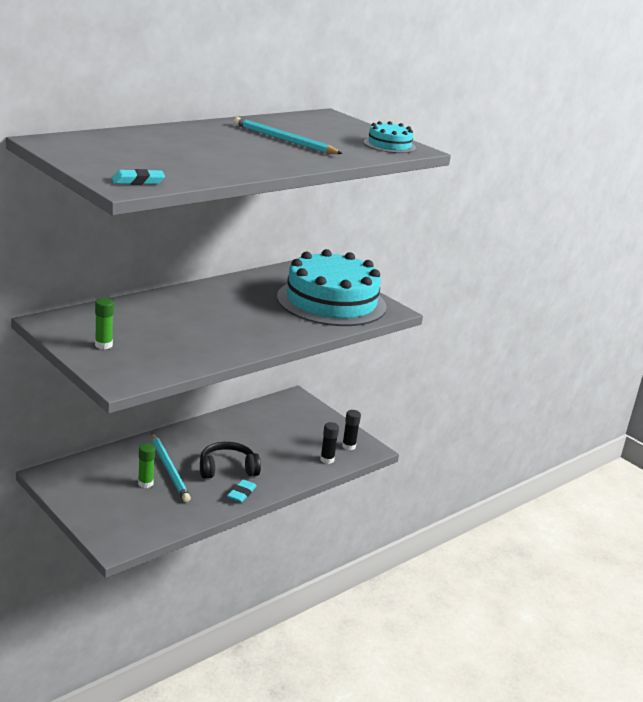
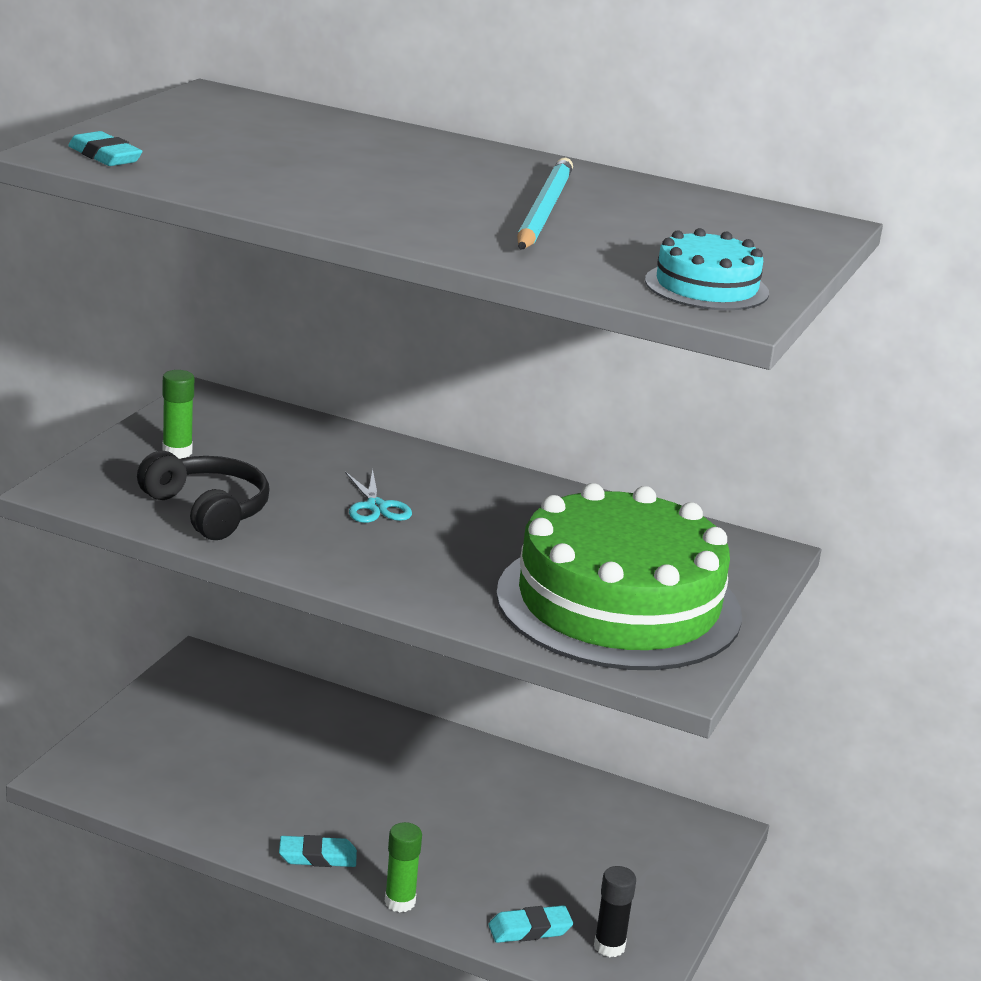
camera: 65 degrees right, 0 degrees up
(145, 483) = (258, 752): green glue stick -> green glue stick (400, 902)
(169, 469) = (320, 762): turquoise pencil -> none
(207, 319) = (376, 507): none -> turquoise scissors
(227, 469) = (380, 820): black headphones -> black headphones (207, 510)
(327, 460) = (530, 929): black glue stick -> turquoise eraser
(331, 302) = (618, 604): turquoise cake -> green cake

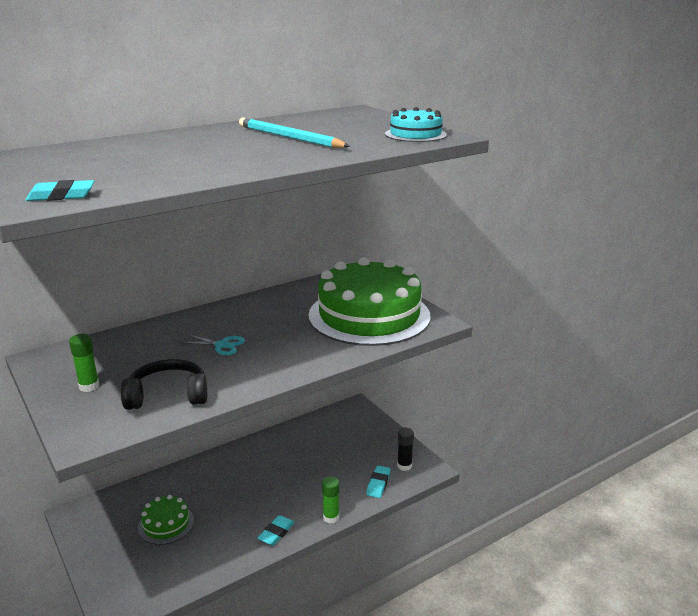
camera: 55 degrees left, 0 degrees up
(248, 746) = (166, 524): none -> green cake

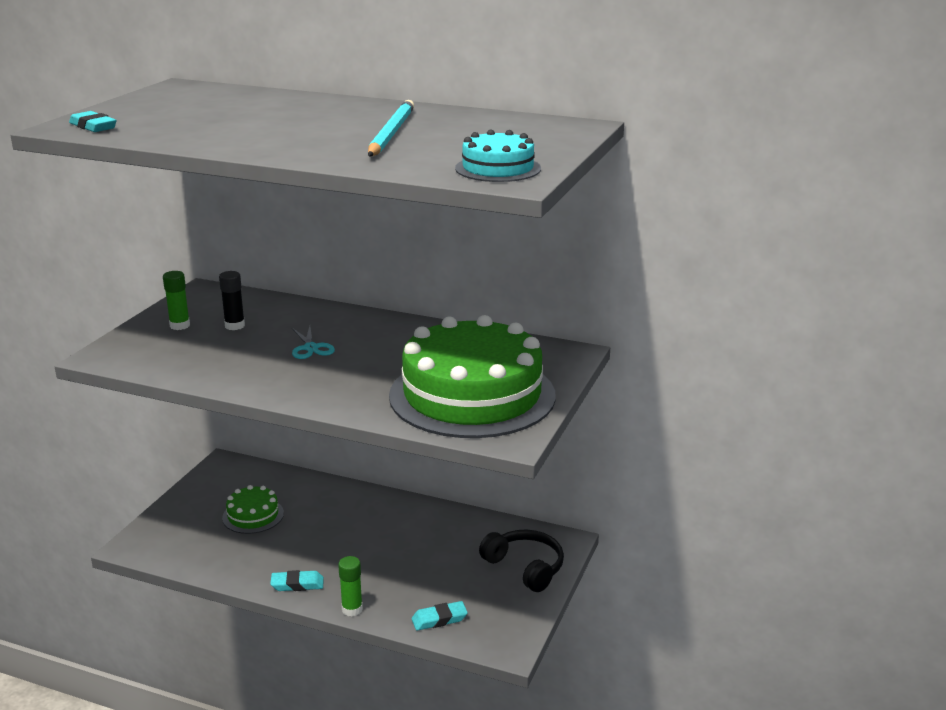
camera: 55 degrees right, 0 degrees up
(168, 396) = (196, 361): black headphones -> black headphones (525, 567)
(404, 466) = (493, 625): black glue stick -> black glue stick (235, 326)

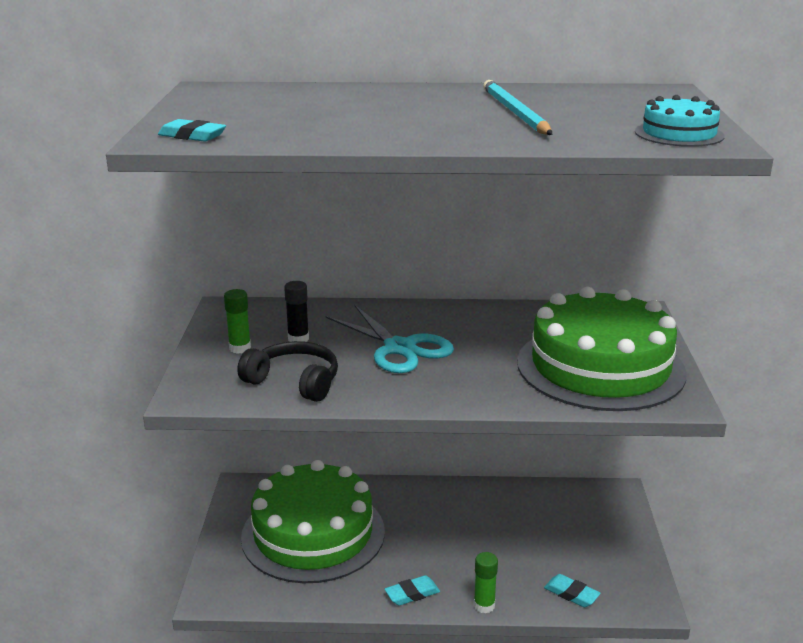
camera: 20 degrees left, 0 degrees up
(253, 515) = (313, 534): green cake -> green cake, size x2.25
(311, 348) = (399, 348): turquoise scissors -> turquoise scissors, size x1.90
(439, 619) = (571, 594): turquoise eraser -> turquoise eraser turned 75 degrees clockwise
(525, 567) = (605, 524): black headphones -> black headphones (294, 382)

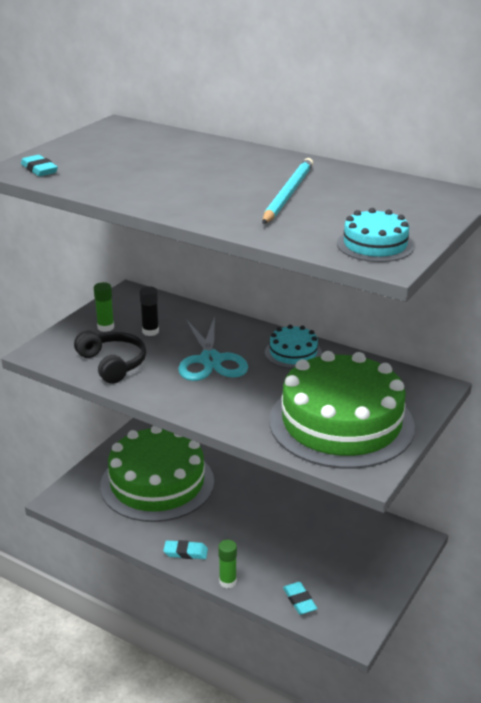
camera: 30 degrees right, 5 degrees up
(475, 319) = (293, 353): none -> turquoise cake

